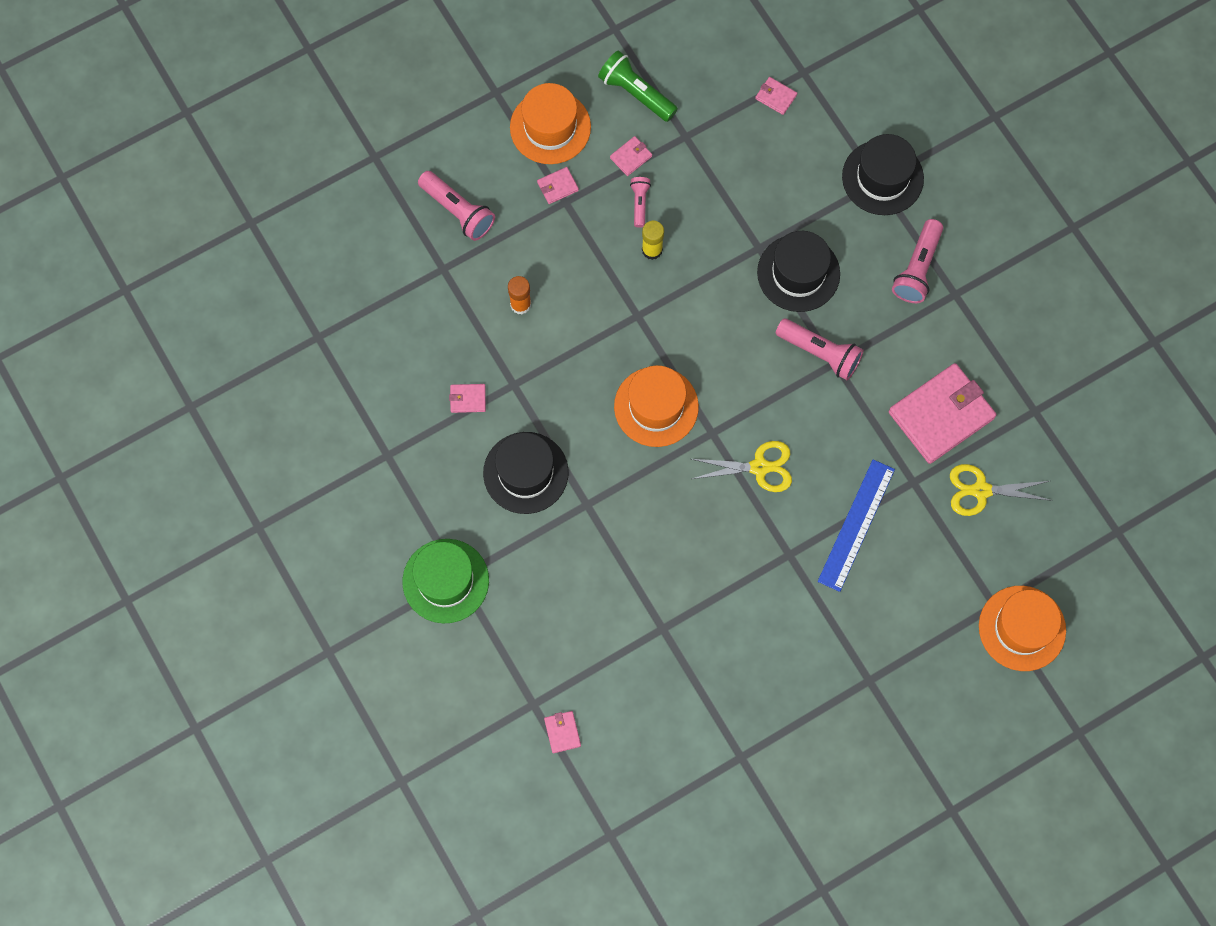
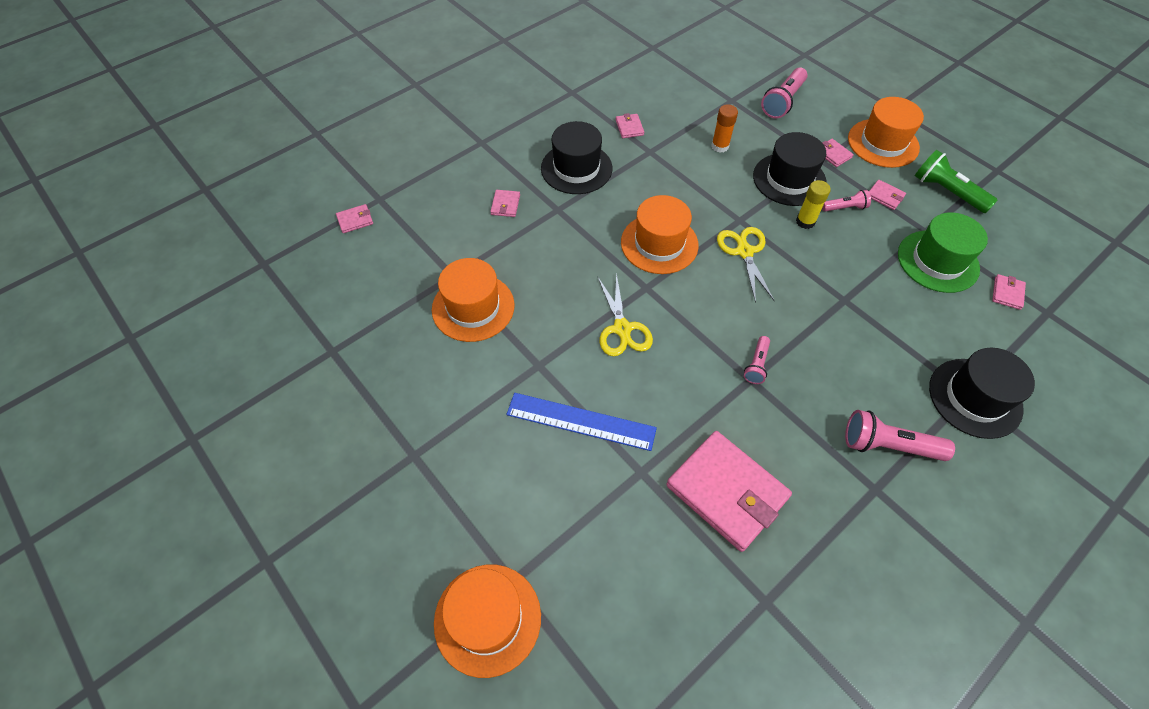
camera: 80 degrees right, 15 degrees down
(445, 581) = (477, 135): green hat -> green hat (938, 261)
(569, 561) = (505, 205): none -> pink wallet
(636, 93) = (946, 192): green flashlight -> green flashlight turned 75 degrees counterclockwise
(709, 610) = (473, 307): none -> orange hat
(798, 273) = (833, 335): black hat -> black hat (789, 179)
(820, 353) = (756, 365): pink flashlight -> pink flashlight, size x0.57
(981, 490) = (648, 548): yellow scissors -> yellow scissors (744, 252)

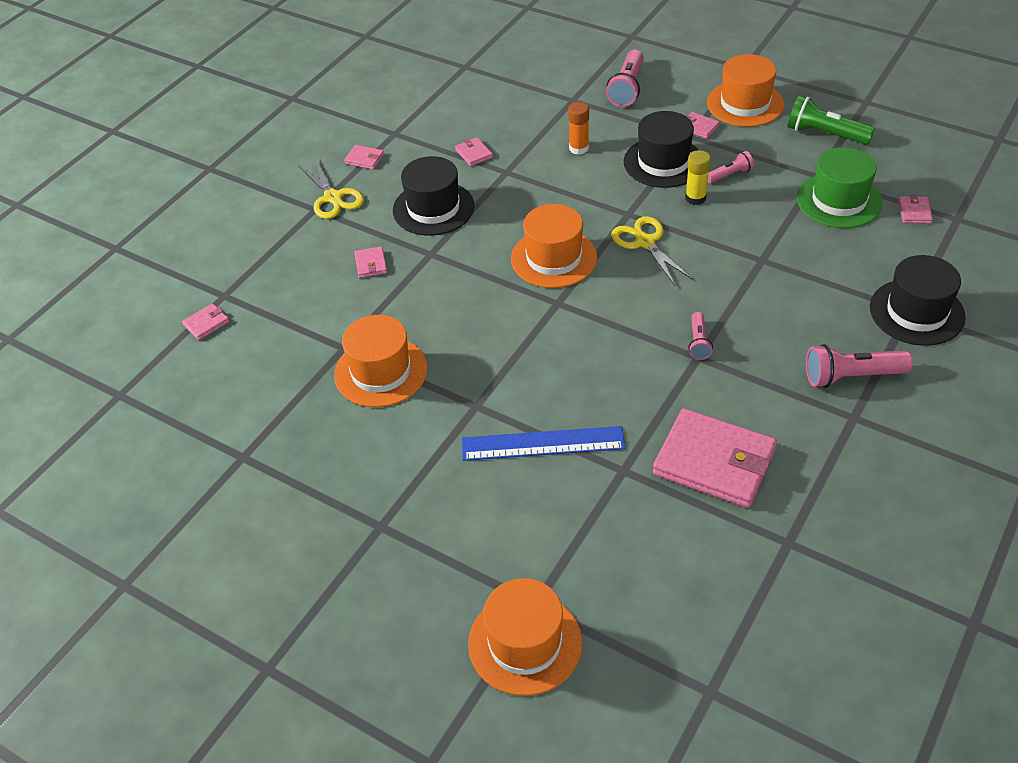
camera: 15 degrees left, 10 degrees down
(622, 329) = (549, 348): yellow scissors -> yellow scissors (333, 198)
(885, 196) = (765, 154): pink wallet -> pink wallet (364, 159)

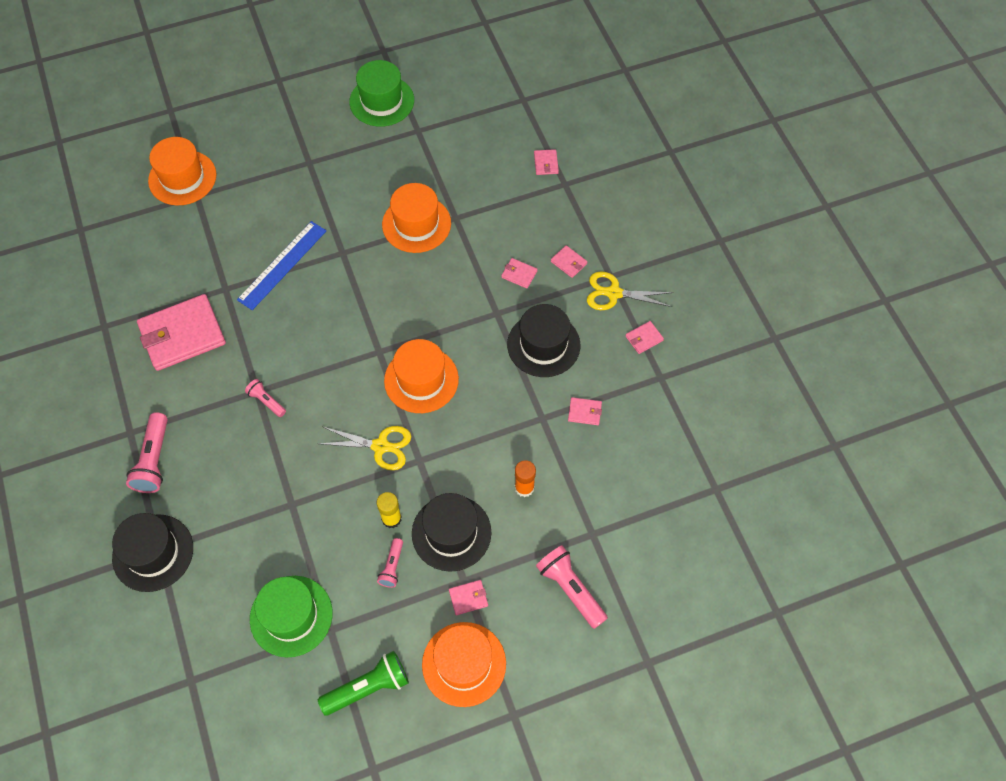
camera: 125 degrees right, 15 degrees up
(220, 523) = (381, 101): none -> green hat
(851, 376) = (154, 460): pink flashlight -> pink flashlight turned 150 degrees clockwise
(914, 212) = (227, 657): pink wallet -> pink wallet (568, 262)

